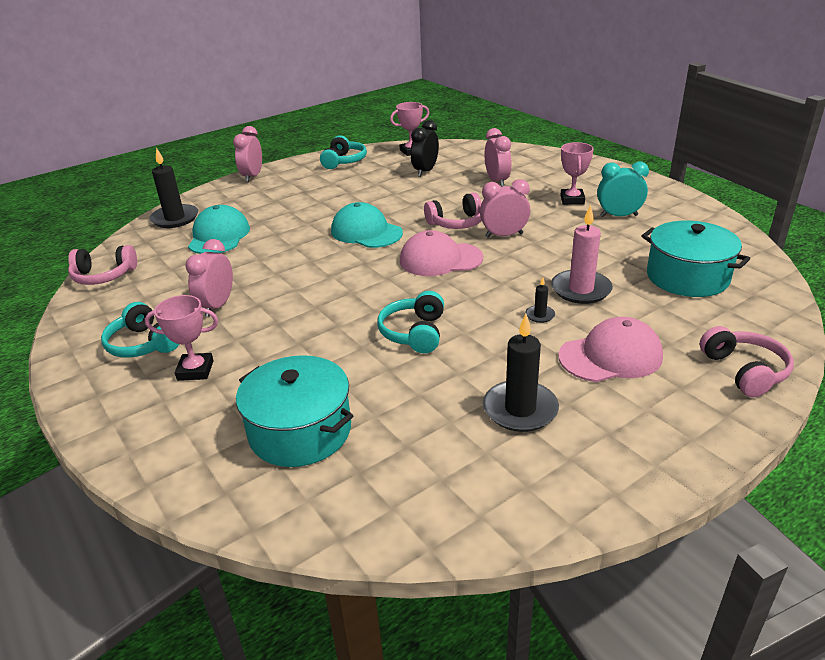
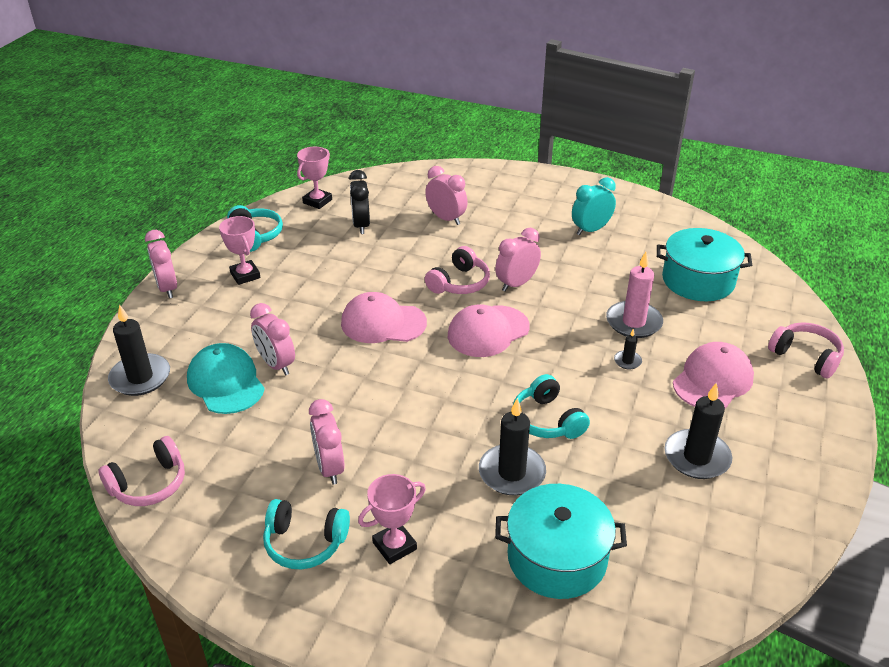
camera: 35 degrees left, 5 degrees up
(263, 235) = (276, 364): none -> pink clock
(340, 358) = (512, 473): none -> black candle
(366, 232) = (383, 323): turquoise cap -> pink cap
(572, 200) = (535, 222): pink trophy -> pink trophy (245, 275)

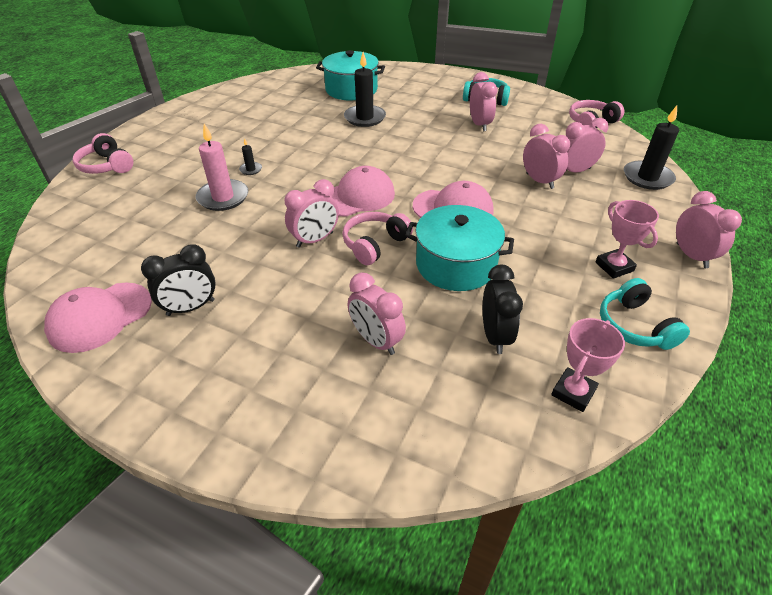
camera: 175 degrees left, 5 degrees up
(226, 382) = (574, 171): turquoise cap -> pink clock
(394, 546) = (436, 96): pink trophy -> none
(547, 420) = (332, 139): turquoise headphones -> none
(591, 230) = (191, 307): turquoise clock -> black clock
(697, 457) = (245, 119): black candle -> none
(698, 280) = (125, 233): turquoise pot -> turquoise pot (456, 264)
(712, 380) = (196, 155): pink cap -> pink cap (100, 317)

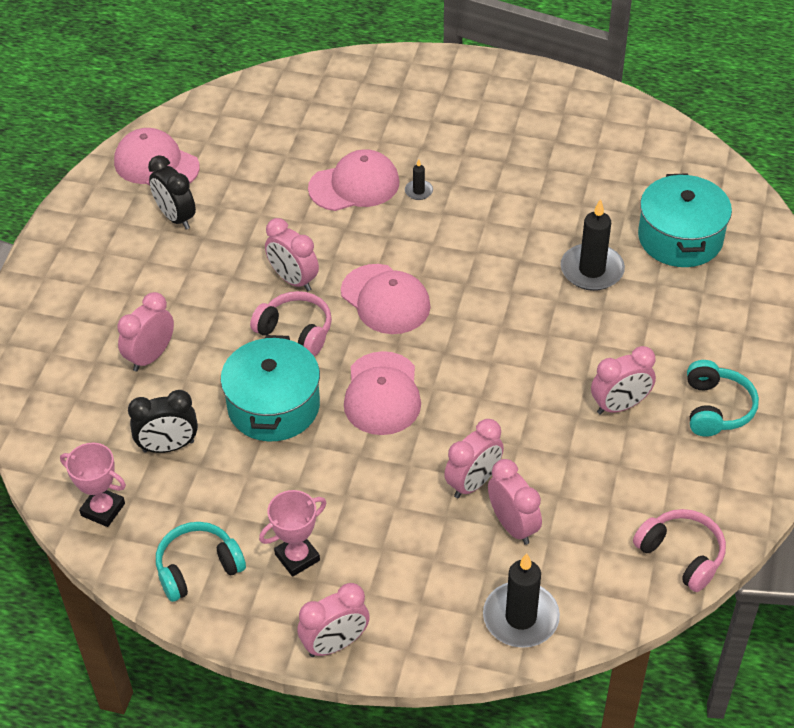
camera: 80 degrees right, 5 degrees up
(107, 166) = (392, 73): pink headphones -> none
(223, 197) = (354, 185): pink candle -> pink cap

